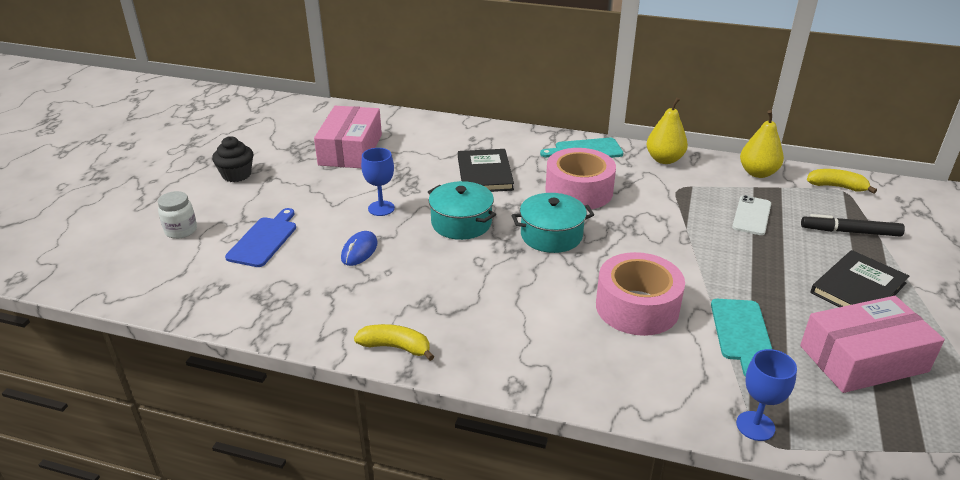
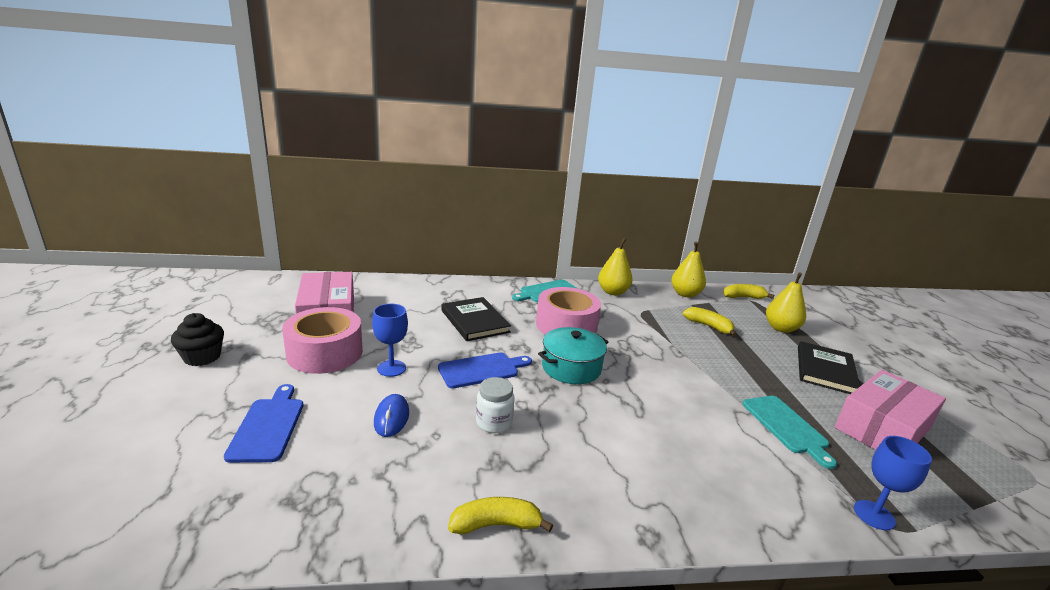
camera: 25 degrees left, 10 degrees down
(181, 231) = (146, 435): white jar -> white jar (494, 423)
(461, 223) = (482, 370): turquoise pot -> blue cutting board
(637, 307) = (691, 421): pink tape -> pink tape (325, 353)
(751, 216) = (708, 326): white phone -> yellow banana
(850, 232) = (781, 328): black marker -> yellow pear

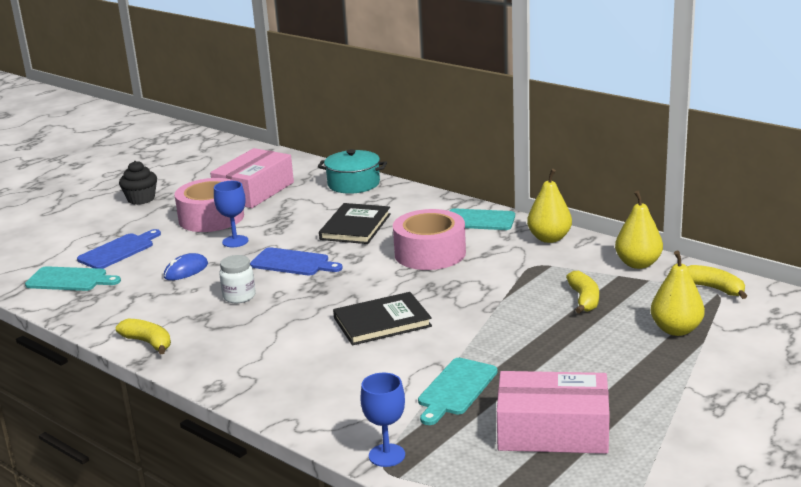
camera: 50 degrees right, 0 degrees up
(255, 492) = (70, 280): none -> turquoise cutting board
(571, 368) = (364, 285): turquoise pot -> turquoise pot (353, 184)
(825, 370) = (621, 377): black book -> black book (382, 322)

